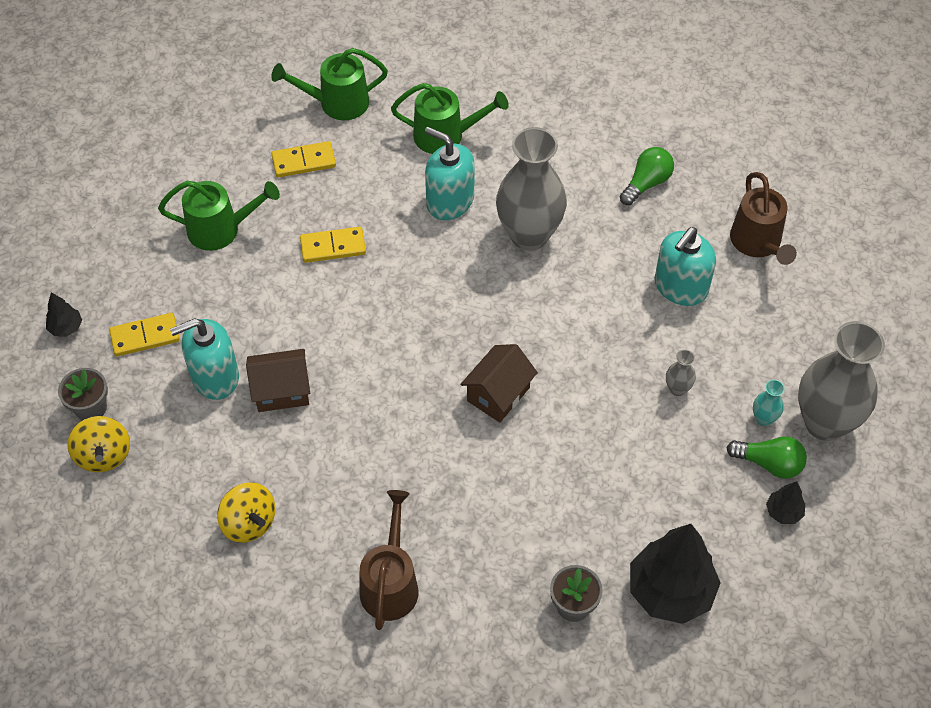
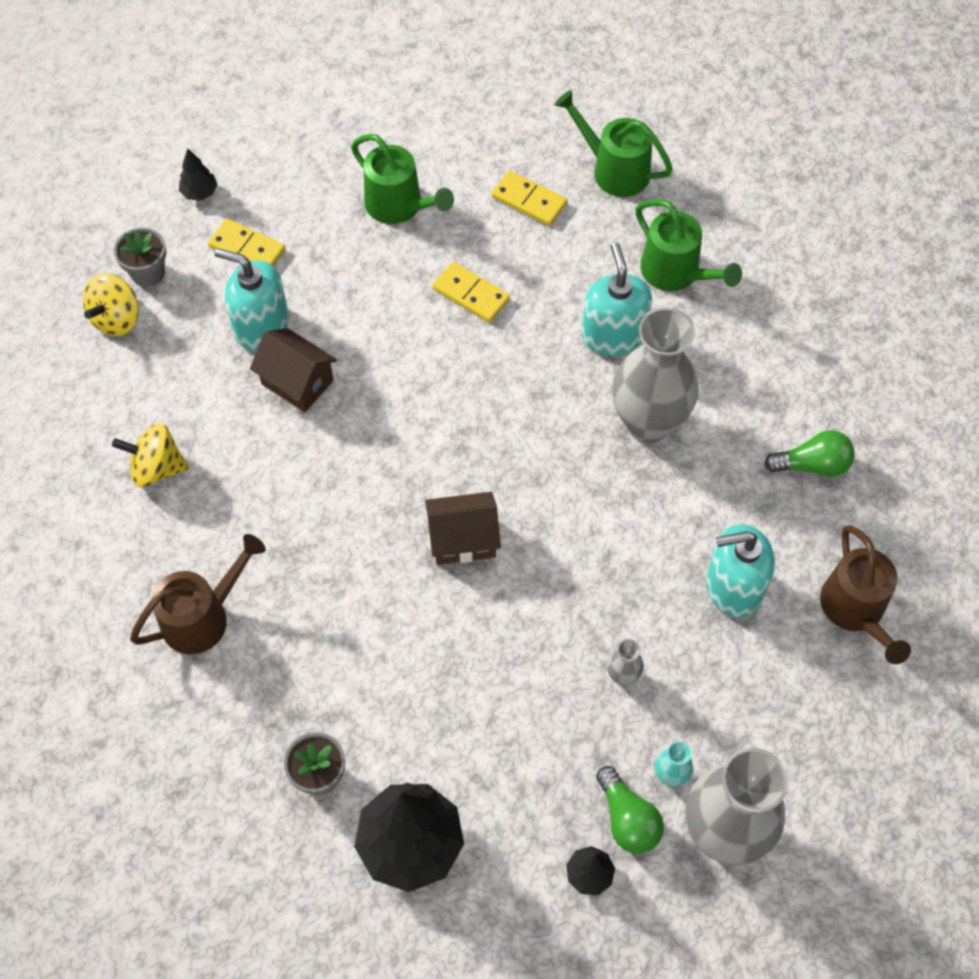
camera: 45 degrees right, 5 degrees up
(249, 523) = (157, 468): yellow spinning top -> yellow spinning top turned 90 degrees clockwise
(758, 243) = (856, 611): brown watering can -> brown watering can turned 45 degrees counterclockwise

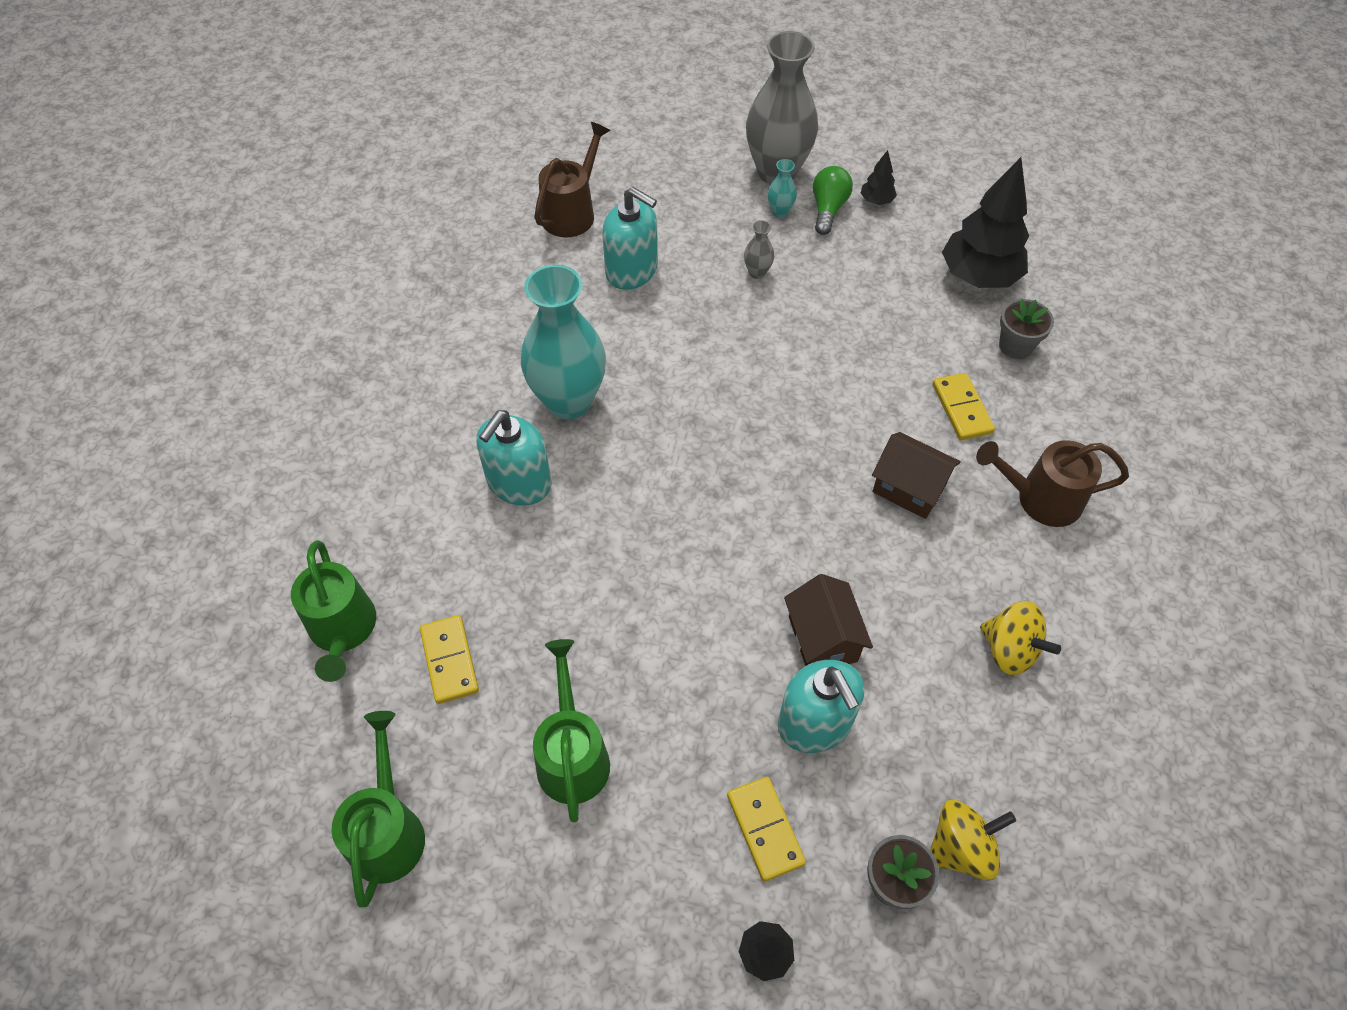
camera: 140 degrees left, 5 degrees down
(463, 539) = (789, 418): brown house -> brown house (909, 488)
(471, 294) = (595, 606): yellow domino -> yellow domino (961, 408)
(648, 422) = (568, 401): grey vase -> turquoise vase
(676, 273) = (411, 494): green watering can -> green watering can (388, 829)
(812, 465) = (492, 299): green light bulb -> none

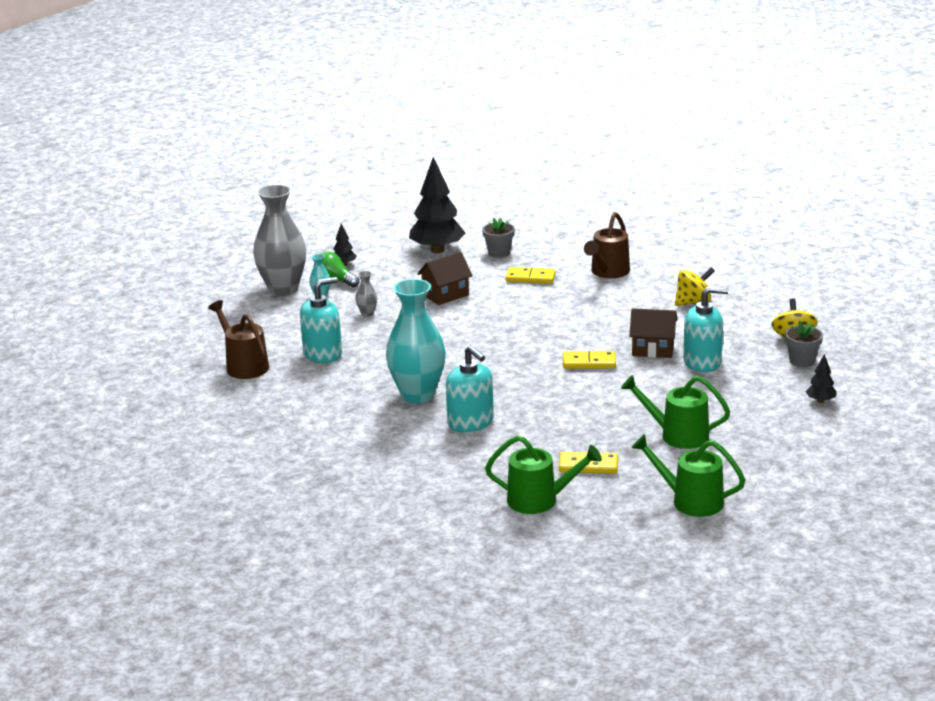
camera: 65 degrees left, 30 degrees down
(765, 829) = (754, 388): yellow domino -> yellow domino (589, 362)
(909, 488) = (573, 304): brown house -> brown house (445, 295)

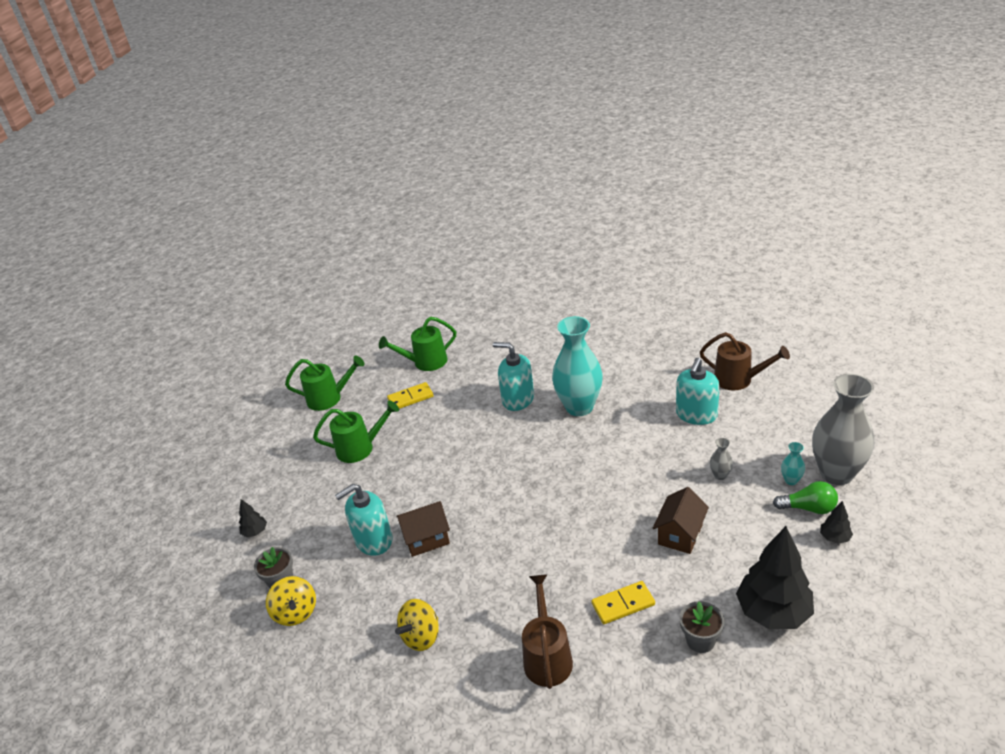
camera: 155 degrees right, 10 degrees up
(589, 362) = (473, 497): yellow domino -> none

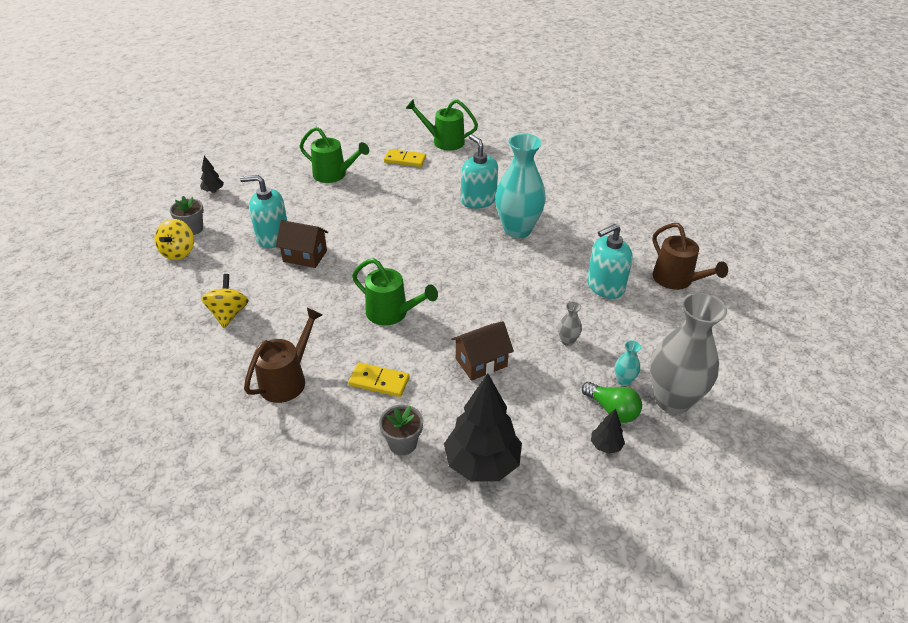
camera: 30 degrees right, 5 degrees up
(329, 398) = (353, 133): green watering can -> green watering can (392, 313)
(421, 636) = (229, 314): yellow spinning top -> yellow spinning top turned 105 degrees clockwise

